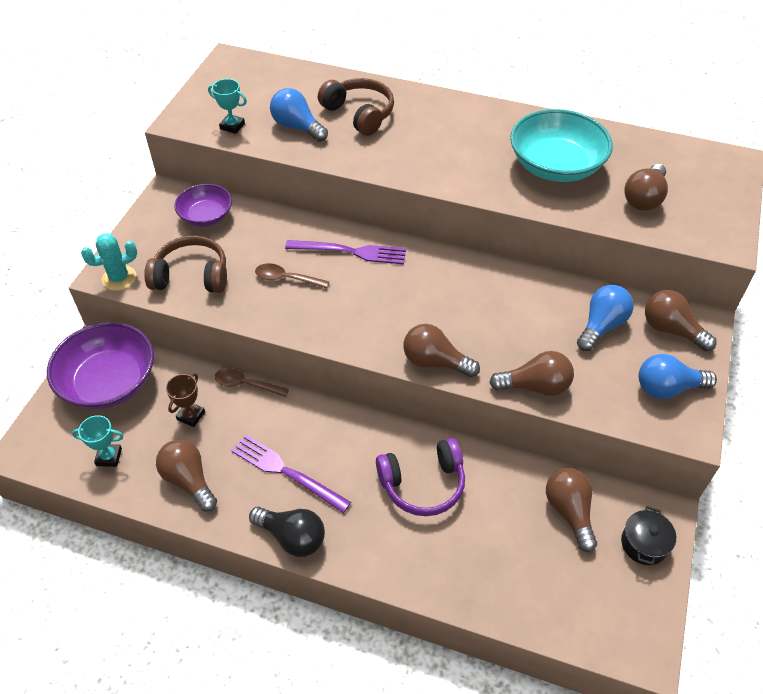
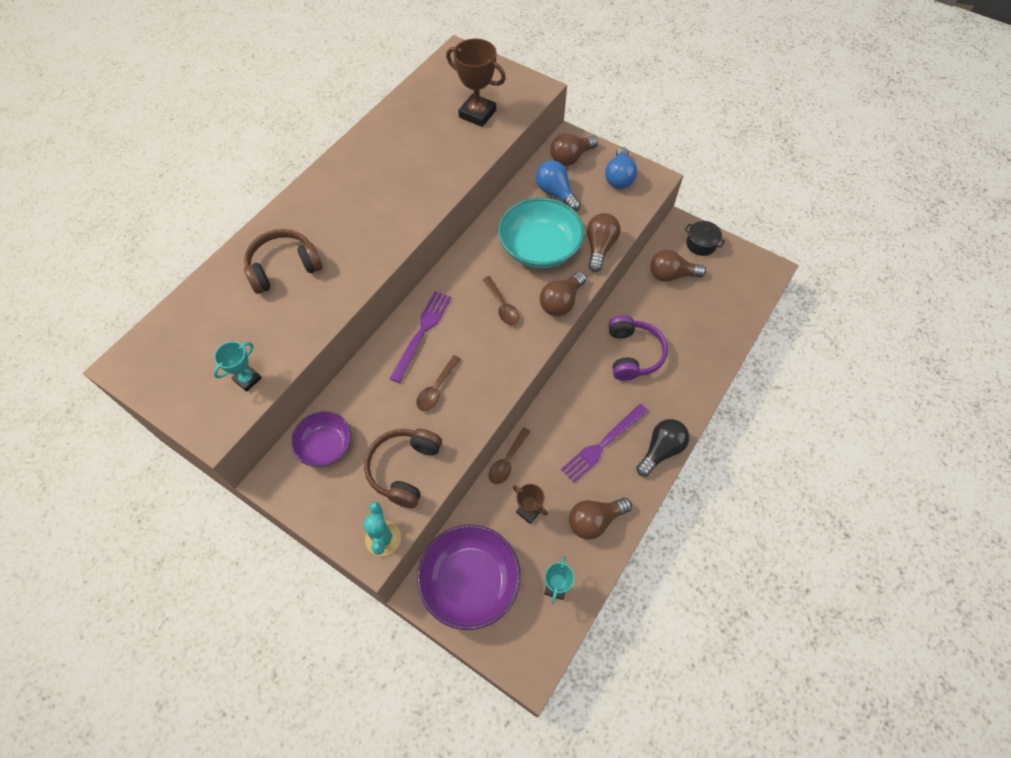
camera: 75 degrees left, 10 degrees up
(297, 127) = (278, 322): blue light bulb -> none
(408, 309) = (502, 306): none -> brown spoon
(555, 166) = (419, 152): turquoise bowl -> turquoise bowl (540, 248)
(644, 198) = (477, 114): brown light bulb -> brown trophy

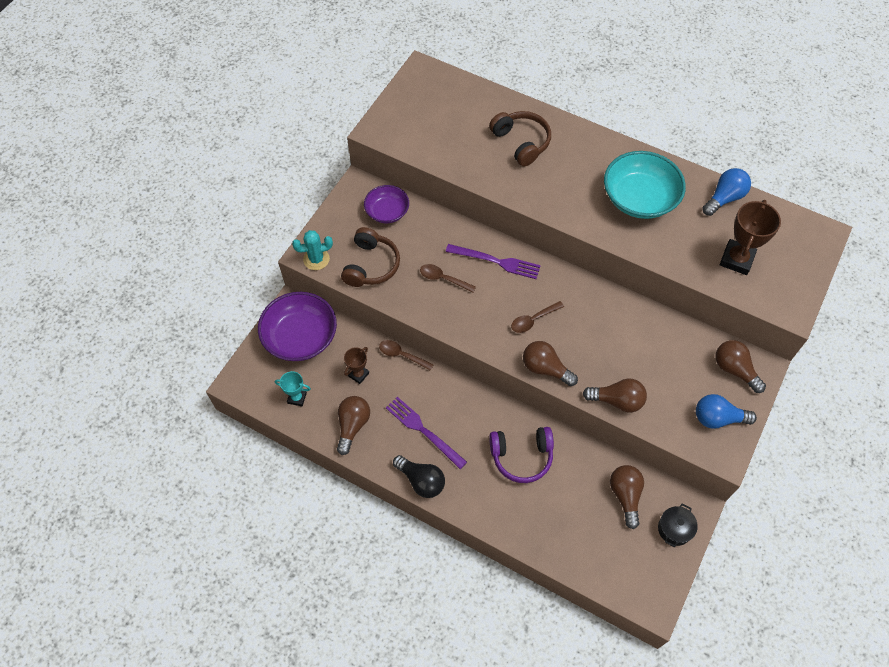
camera: 85 degrees right, 0 degrees up
(247, 379) = (417, 141): turquoise trophy -> none
(404, 469) = (371, 265): brown headphones -> brown headphones turned 90 degrees clockwise
(540, 248) = (606, 347): turquoise bowl -> turquoise bowl (639, 198)
(556, 193) = (680, 358): blue light bulb -> blue light bulb (724, 198)
(595, 521) = (352, 425): brown light bulb -> brown light bulb turned 45 degrees clockwise

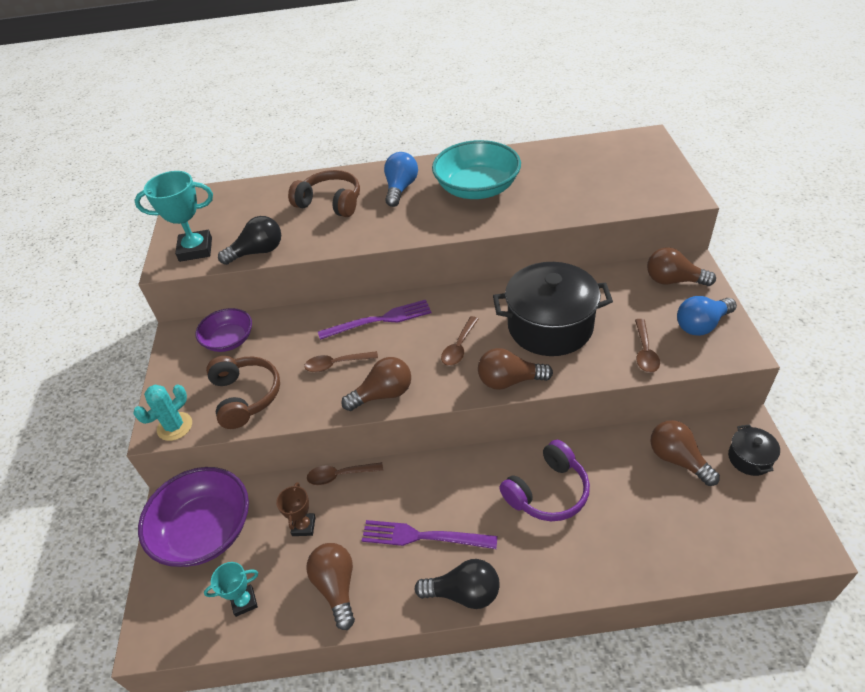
camera: 30 degrees left, 15 degrees down
(401, 128) = (195, 249): none -> turquoise trophy
(440, 158) = (257, 252): none -> black light bulb
(609, 346) = (550, 326): none -> black pot
(617, 400) = (602, 366): brown light bulb -> brown light bulb (383, 394)
(656, 410) = (645, 352): none -> brown spoon
(724, 198) = (547, 154): blue light bulb -> blue light bulb (400, 189)
(736, 259) = (602, 186): brown trophy -> none

